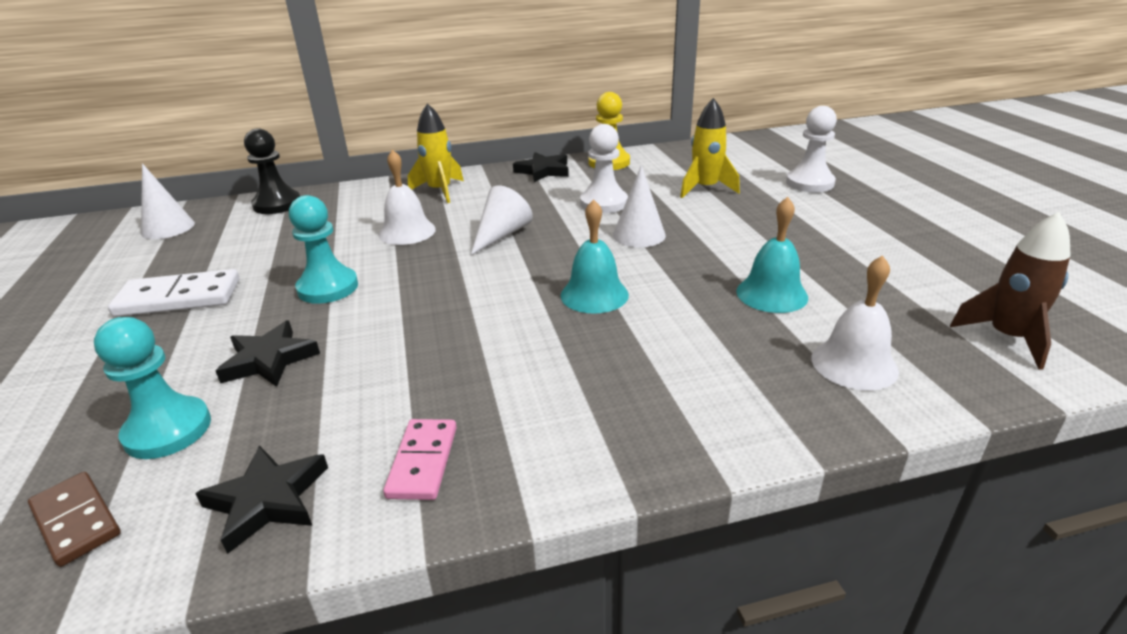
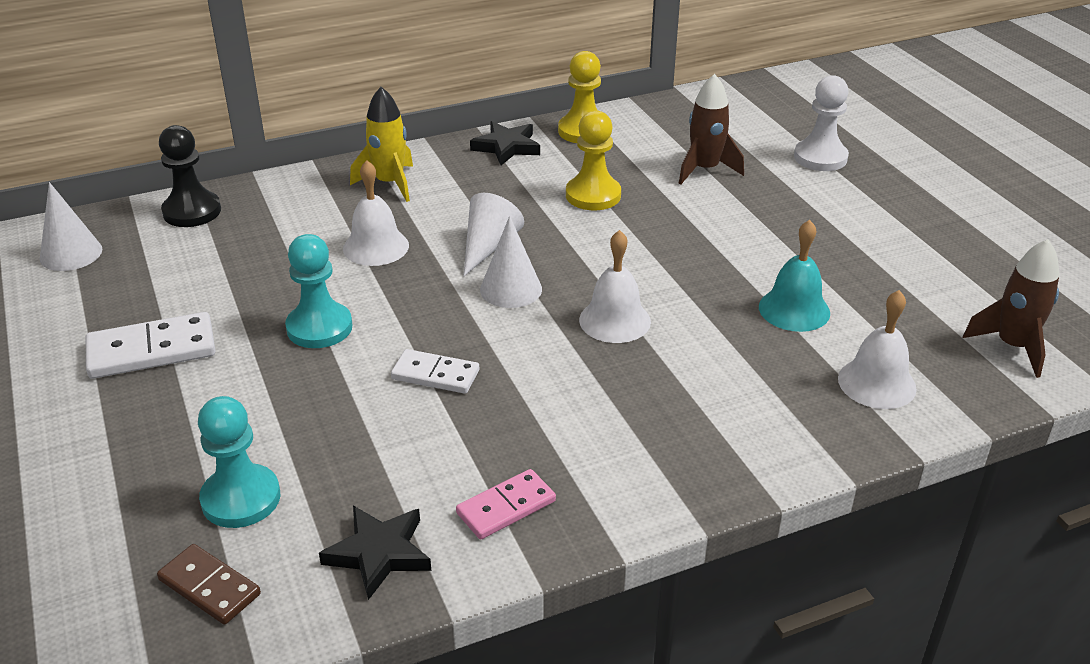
camera: 10 degrees left, 5 degrees up
(269, 360) = (301, 418): black star -> none
(410, 331) = (435, 375): none -> white domino
(423, 461) = (506, 507): pink domino -> pink domino turned 60 degrees clockwise
(594, 295) = (615, 320): turquoise bell -> white bell
(603, 203) = (593, 195): white pawn -> yellow pawn
(639, 235) = (643, 240): white cone -> white cone (511, 289)
(705, 189) = (704, 170): yellow rocket -> brown rocket

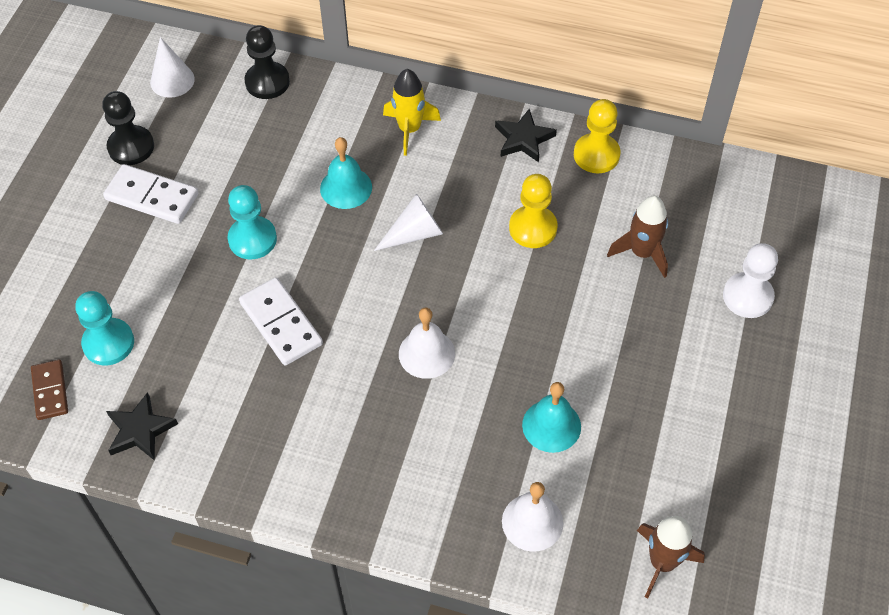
camera: 40 degrees right, 20 degrees up
(76, 323) = (131, 147): none -> black pawn
(376, 247) = (346, 187): white bell -> turquoise bell
(435, 375) = (281, 323): white domino -> white domino, size x1.54
(506, 507) = (227, 448): pink domino -> none
(511, 289) = (391, 282): white cone -> none

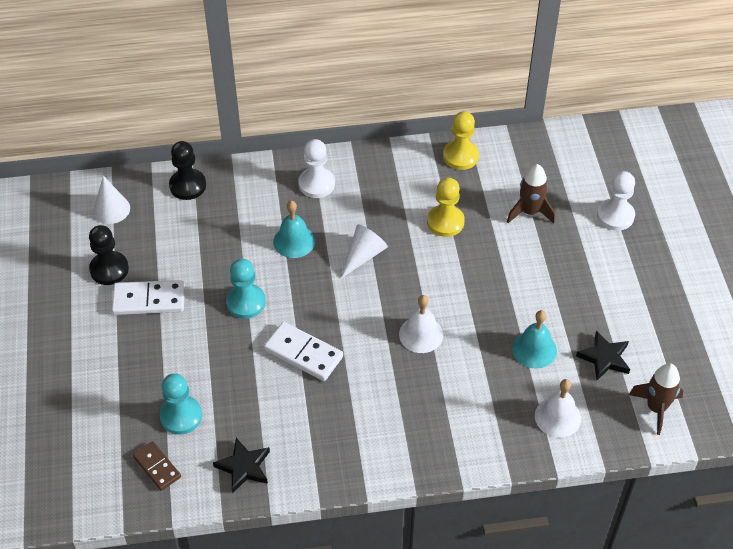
camera: 25 degrees left, 5 degrees down
(409, 129) = (316, 184): yellow rocket -> white pawn
(523, 139) = (403, 162): black star -> black star (604, 358)

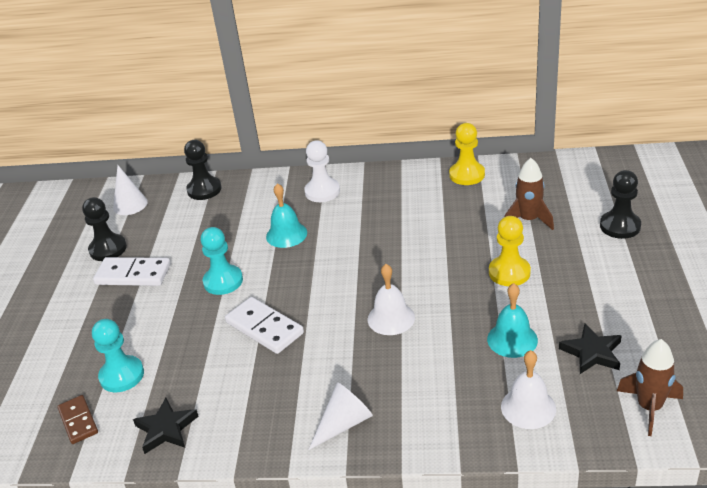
camera: 15 degrees right, 15 degrees down
(363, 255) = (351, 248): white cone -> white cone (344, 423)
(445, 222) = (439, 225): yellow pawn -> yellow pawn (509, 272)
(615, 216) = (620, 226): white pawn -> black pawn

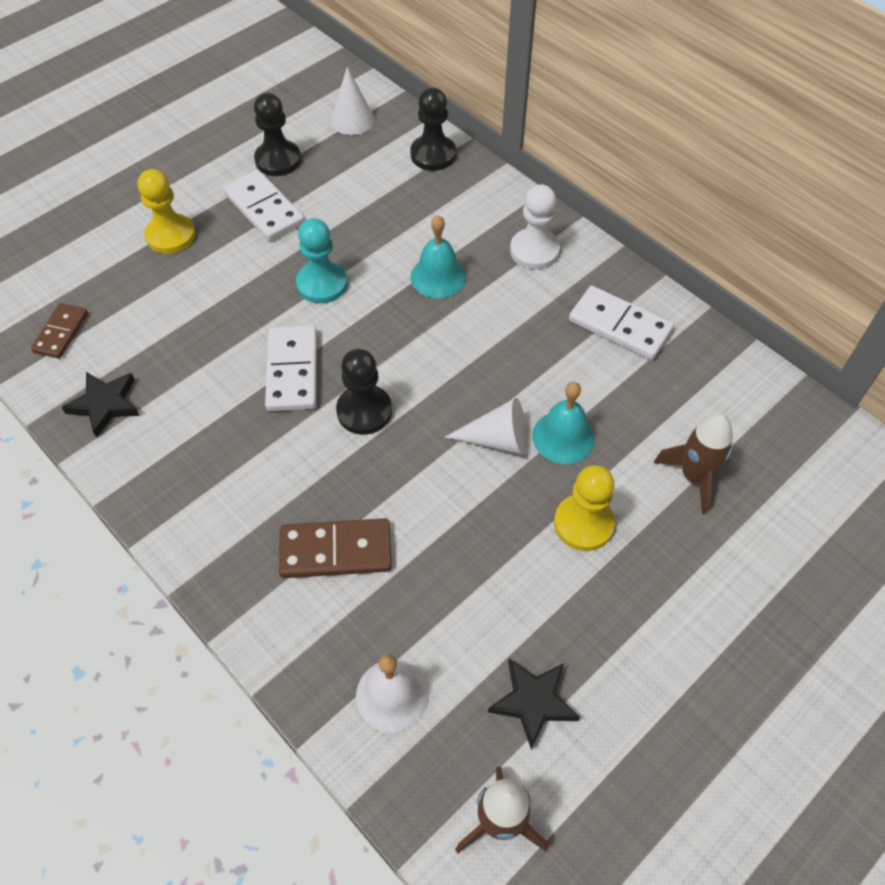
camera: 40 degrees right, 20 degrees up
(122, 375) = (137, 315): turquoise pawn -> none
(344, 423) = (229, 541): white cone -> white cone (498, 439)
(391, 318) = (405, 467): white bell -> none
(409, 378) = (335, 550): none -> brown domino
(410, 191) = (619, 326): none -> white domino
(467, 175) = (708, 356): yellow pawn -> yellow pawn (171, 235)
(512, 339) = (479, 605): turquoise bell -> turquoise bell (563, 437)
(620, 226) = (785, 581): black pawn -> black pawn (364, 411)

